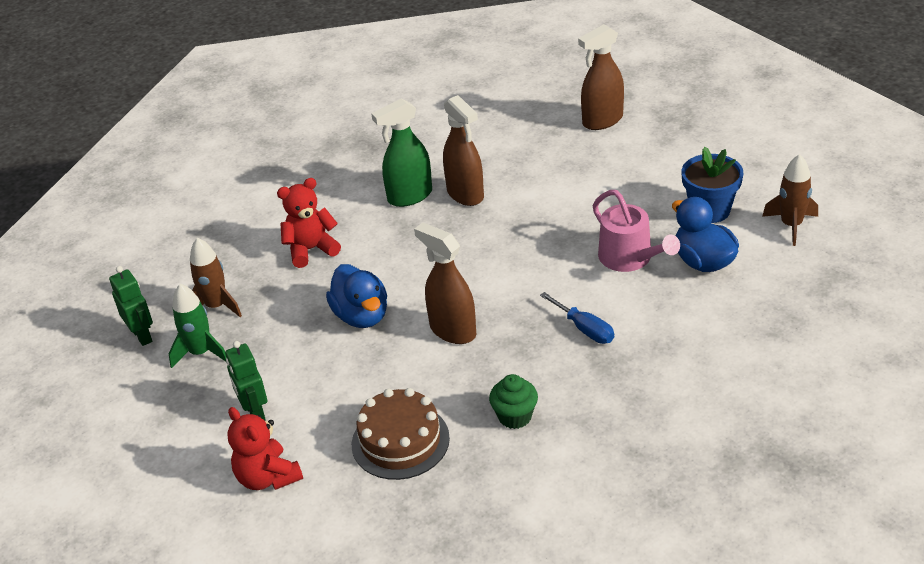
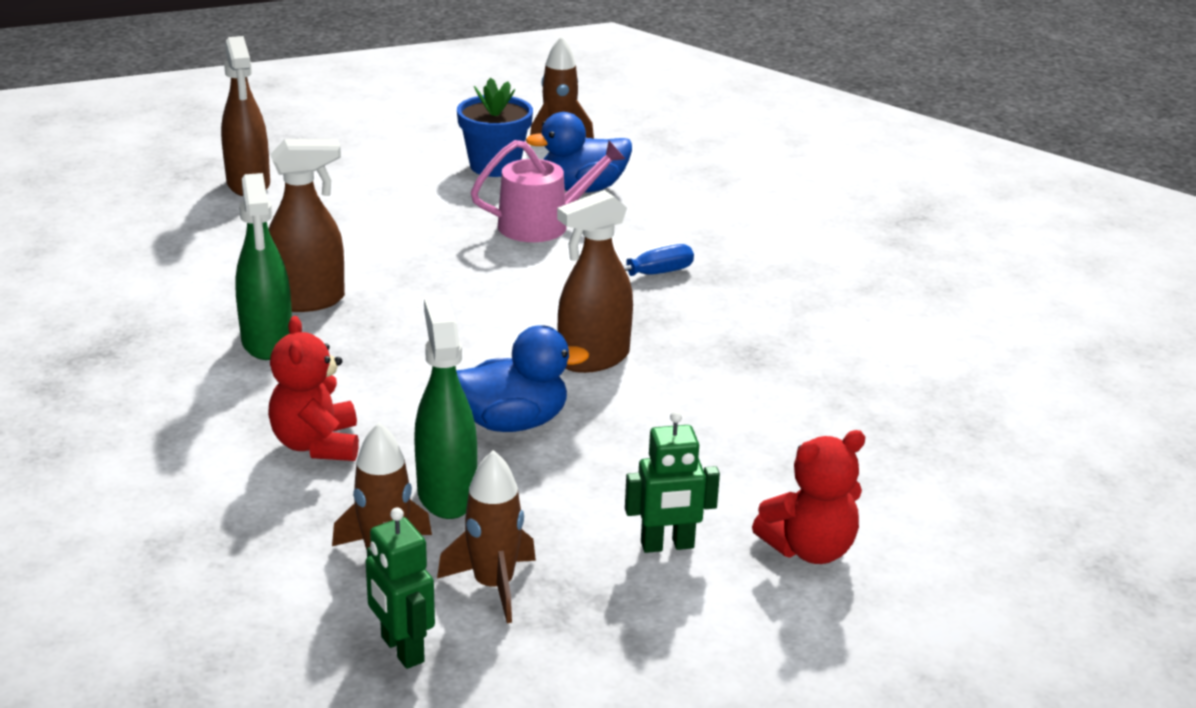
camera: 80 degrees left, 10 degrees down
(142, 335) = (401, 650): green robot -> green robot turned 105 degrees counterclockwise
(200, 353) = (493, 586): green rocket -> brown rocket
(278, 311) = (446, 495): none -> green spray bottle
(400, 441) = (784, 430): brown cake -> none
(515, 416) = (778, 345): green cupcake -> none

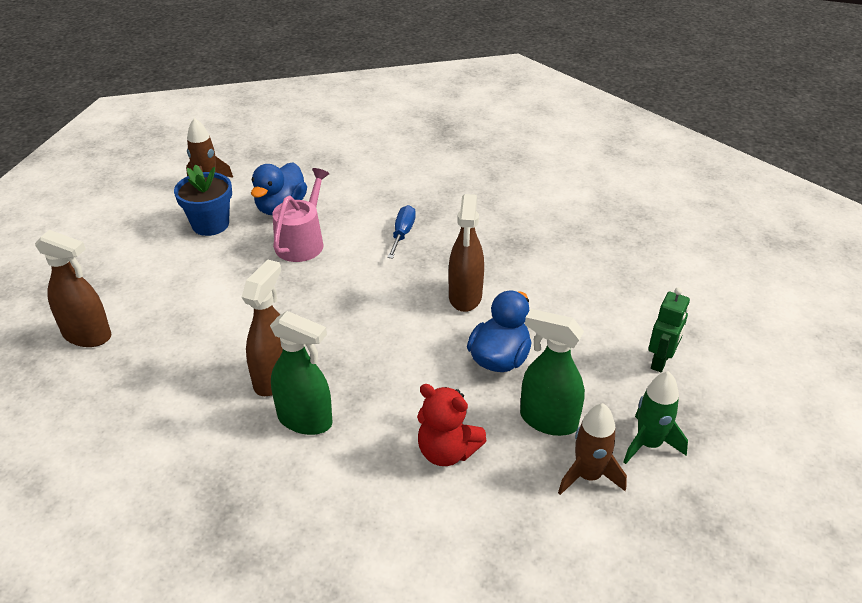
camera: 50 degrees left, 10 degrees up
(401, 650) = (682, 511): green robot -> none
(493, 586) = (649, 444): brown rocket -> green rocket
(809, 549) = (699, 316): red teddy bear -> none

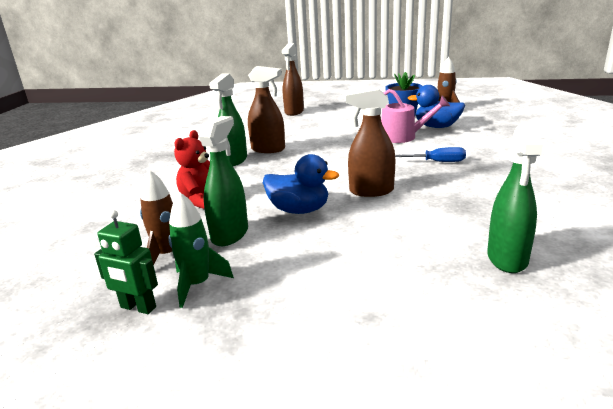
camera: 85 degrees right, 15 degrees down
(615, 246) = (507, 258): none -> green spray bottle
(661, 361) = (314, 292): green robot -> green robot (138, 307)

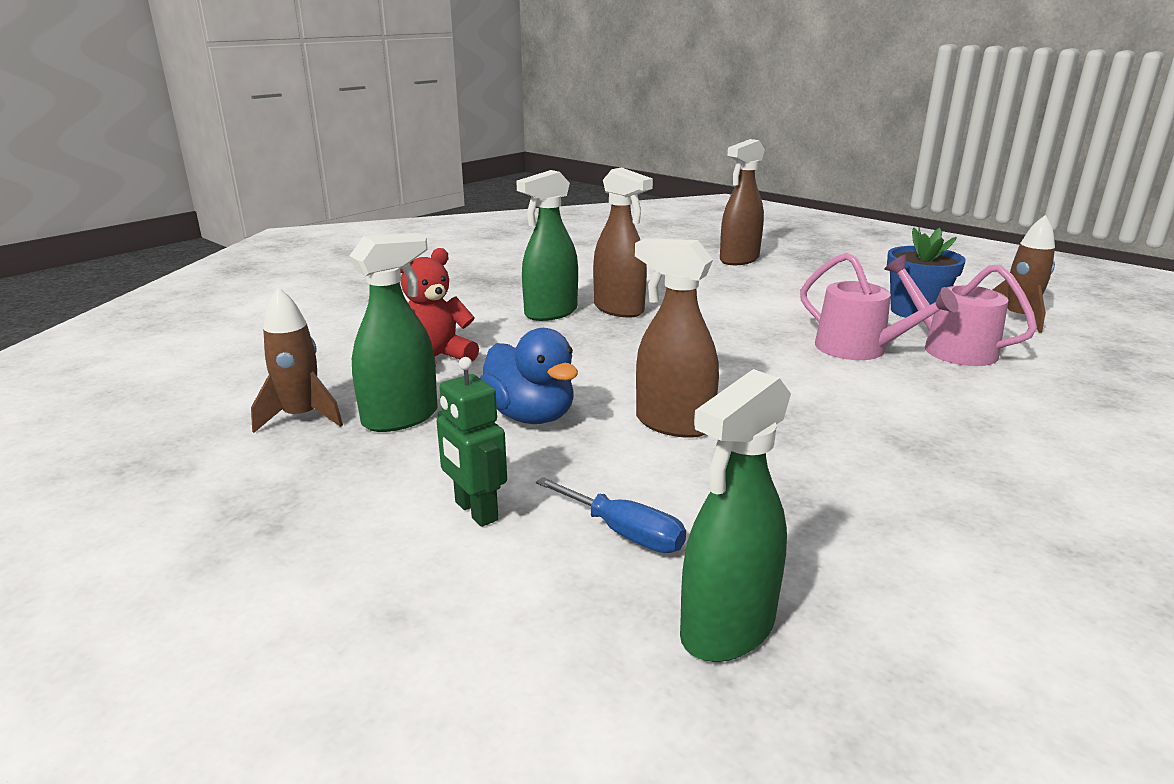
camera: 30 degrees right, 0 degrees up
(138, 307) = (186, 471): green robot -> green robot (475, 511)
(197, 285) = (276, 470): green rocket -> none
(437, 127) = (951, 348): blue duck -> pink watering can
(438, 162) = (859, 413): blue screwdriver -> blue screwdriver (624, 533)

